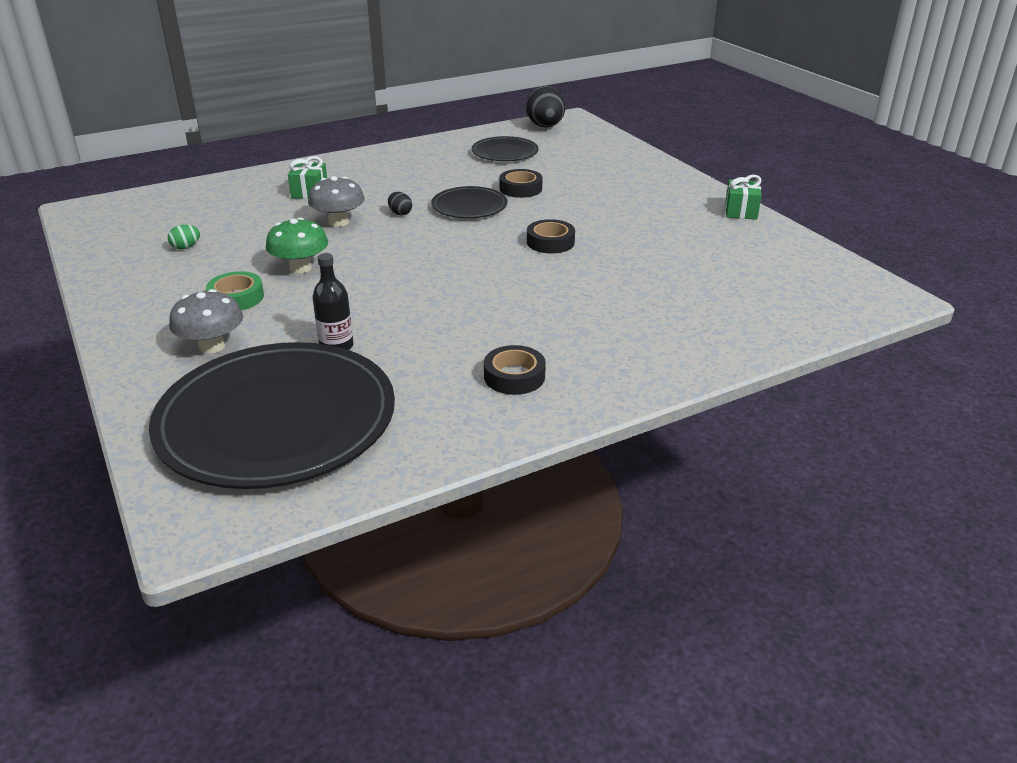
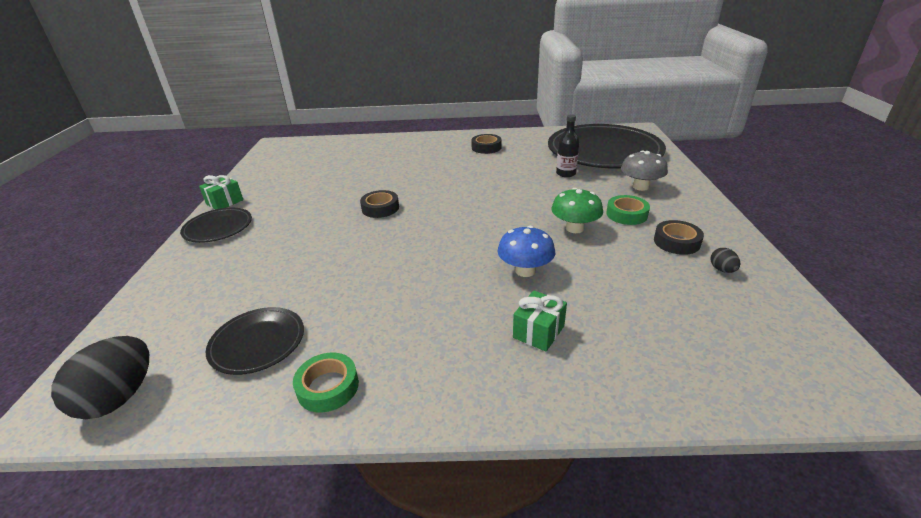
camera: 150 degrees left, 0 degrees up
(186, 247) = (680, 275): green egg -> none
(339, 222) = (525, 270): grey mushroom -> blue mushroom
(400, 213) = (462, 267): black egg -> black egg (722, 270)
(431, 149) = (328, 387): none -> green tape
(469, 206) = (395, 259): black plate -> black plate (218, 228)
(520, 189) = (327, 270): black tape -> black tape (676, 242)

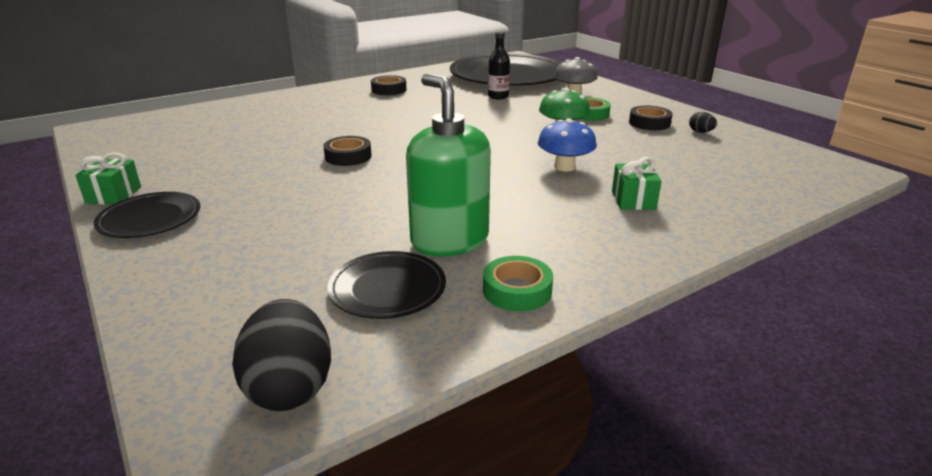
camera: 35 degrees left, 5 degrees down
(346, 315) = (449, 240): none -> green soap dispenser

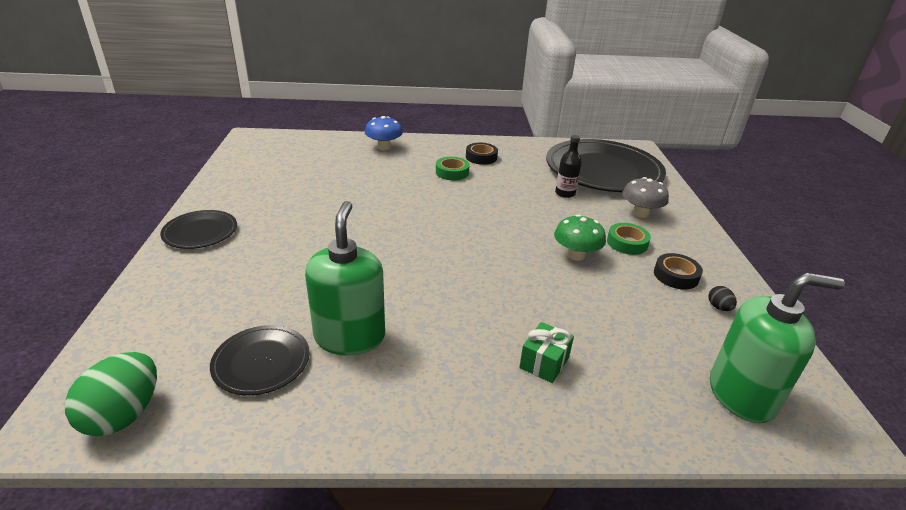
camera: 30 degrees right, 5 degrees up
(114, 195) = (203, 202): green gift -> none
(290, 387) = (124, 415): black egg -> green egg
(348, 156) = (374, 220): black tape -> none
(517, 290) = (339, 411): green tape -> green tape (452, 172)
(564, 167) = (528, 298): blue mushroom -> blue mushroom (384, 147)
(778, 172) = (741, 395): none -> green soap dispenser

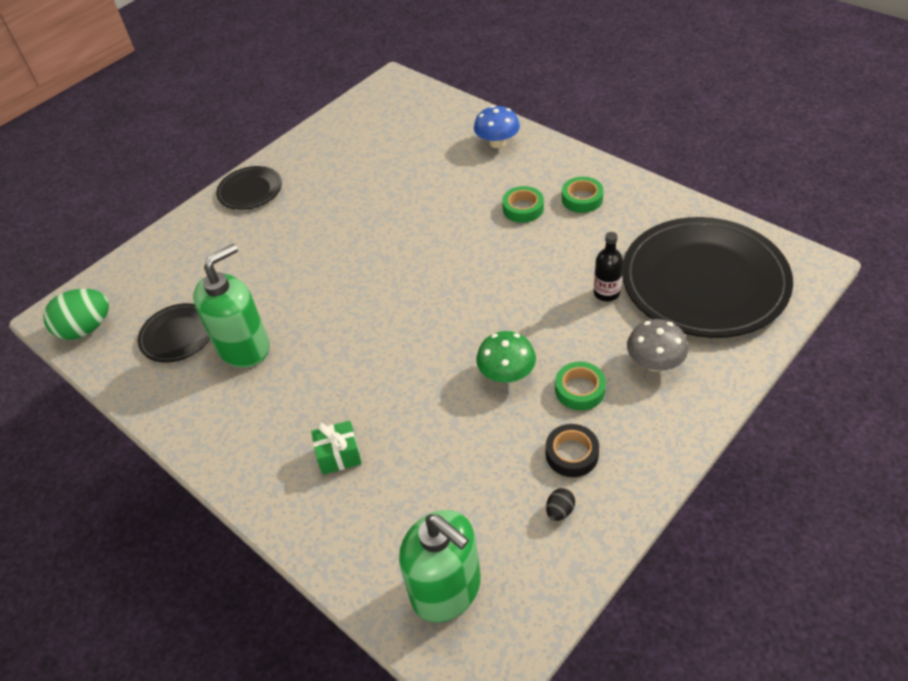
camera: 50 degrees right, 15 degrees up
(481, 157) = (582, 199): black tape -> green tape

